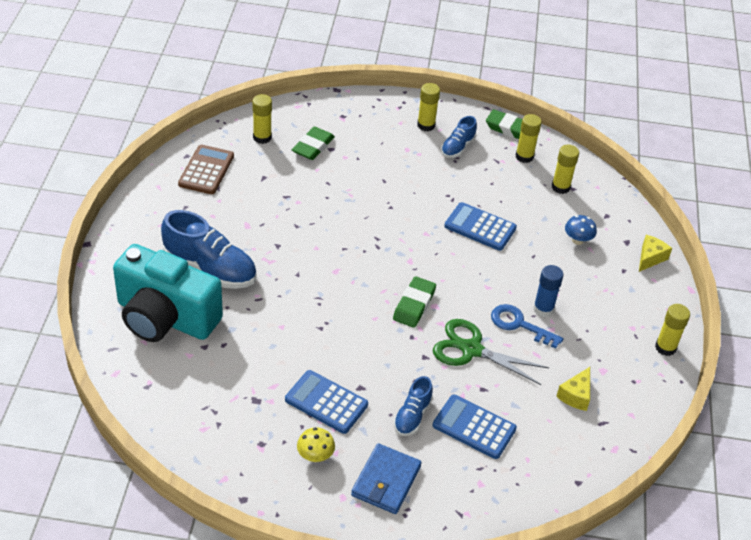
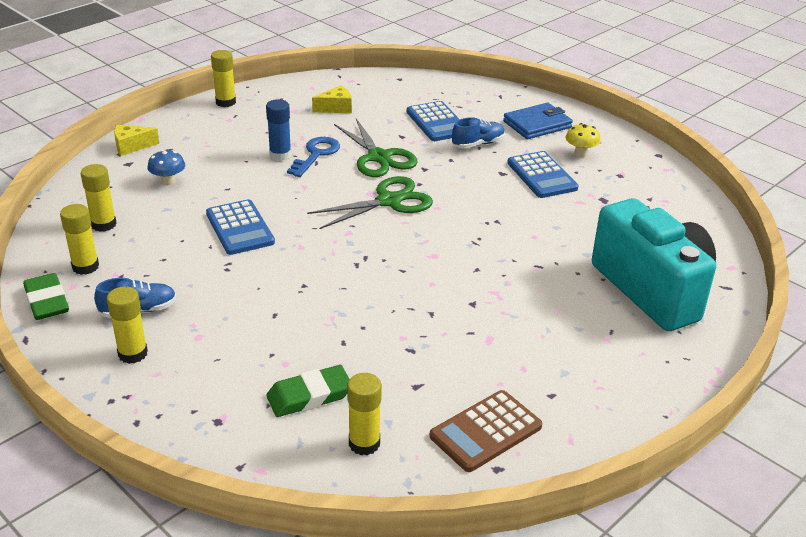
camera: 140 degrees left, 10 degrees down
(210, 268) = (570, 313): blue shoe -> none
(414, 305) = (389, 201): green eraser -> green scissors
(519, 325) = (316, 155): blue key -> blue key turned 135 degrees counterclockwise

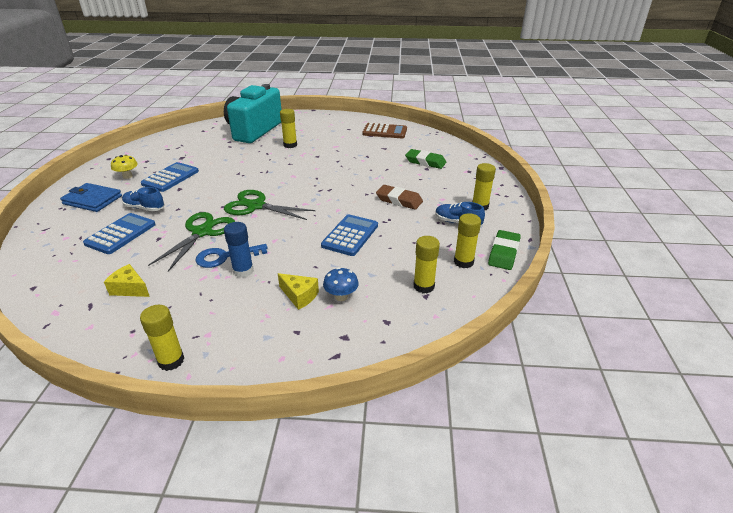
camera: 130 degrees left, 0 degrees up
(131, 146) = (318, 357): yellow cheese -> yellow cheese (299, 296)
(250, 299) = (399, 200): none -> brown eraser
(364, 443) = (426, 145): yellow glue stick -> yellow glue stick (290, 145)

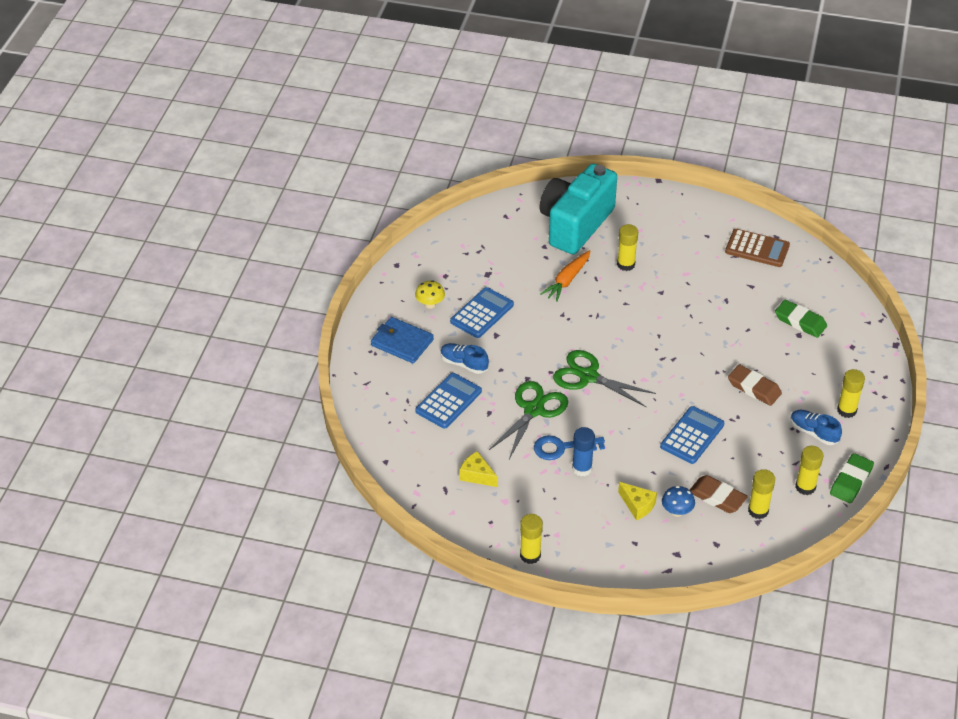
camera: 10 degrees right, 10 degrees up
(244, 156) = (567, 280): none -> orange carrot
(381, 279) = (717, 497): none -> brown eraser

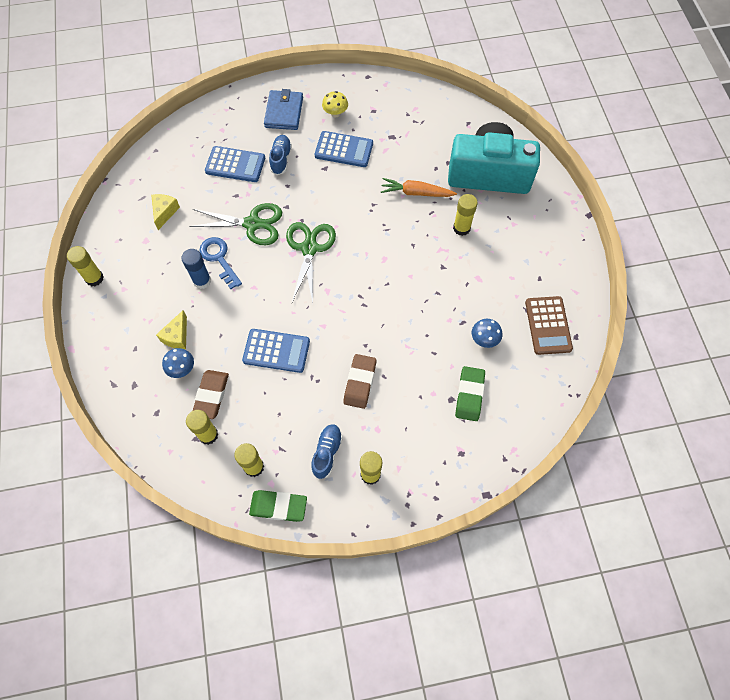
camera: 65 degrees right, 20 degrees up
(750, 293) = (484, 339): none -> blue mushroom

